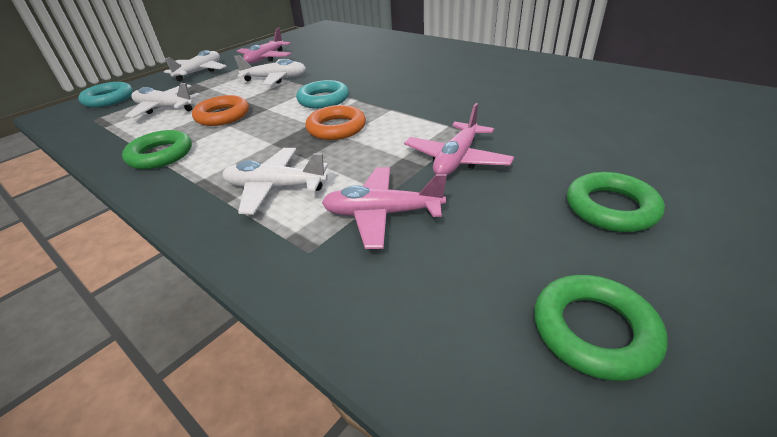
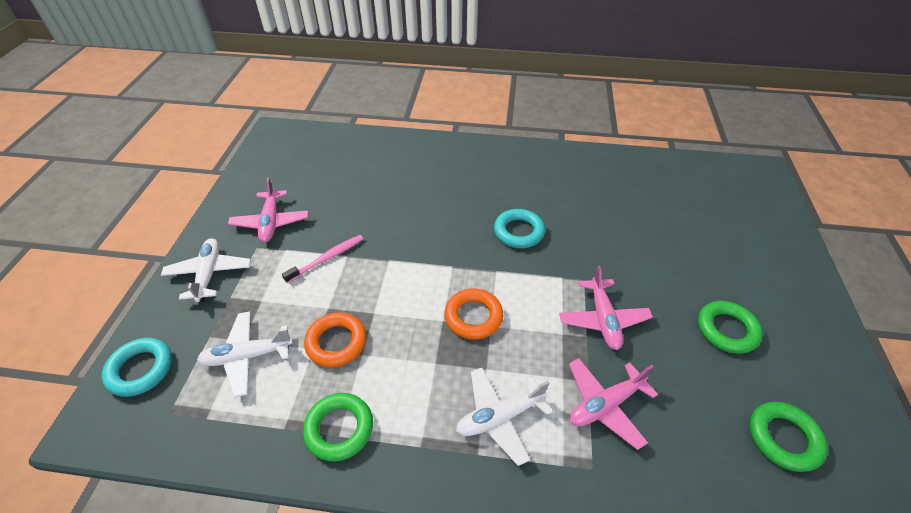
camera: 35 degrees left, 10 degrees up
(275, 79) = (327, 258): white plane -> pink toothbrush
(323, 99) = (418, 277): turquoise ring -> turquoise ring (518, 232)

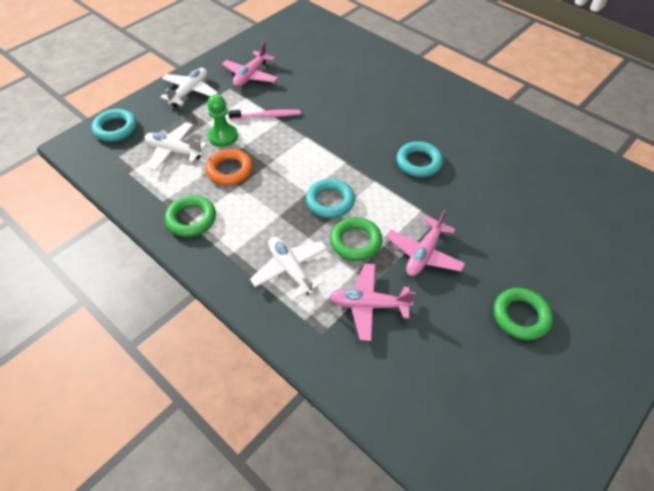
camera: 35 degrees right, 5 degrees up
(295, 307) = (223, 136): none -> green pawn
(473, 317) = (330, 201): orange ring -> turquoise ring
(499, 417) = (290, 269): white plane -> white plane turned 45 degrees clockwise
(783, 438) = (484, 407): green ring -> green ring (356, 242)

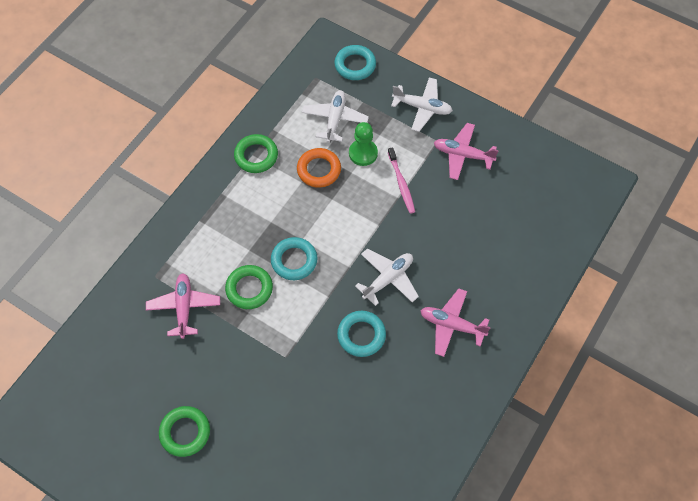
camera: 80 degrees right, 10 degrees up
(290, 269) = (213, 242): white plane -> white plane (388, 279)
(424, 253) = (243, 348): pink plane -> pink plane (452, 325)

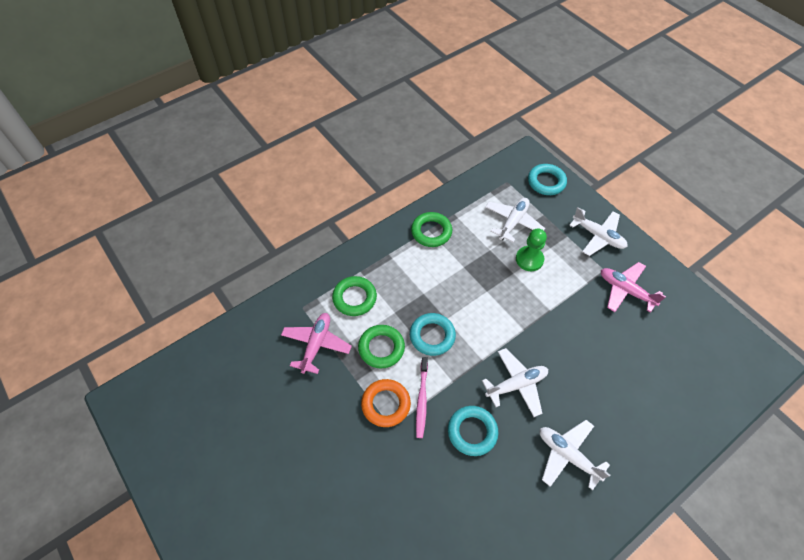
camera: 20 degrees right, 5 degrees down
(185, 432) = (269, 466): green ring -> green ring (354, 298)
(319, 170) = (483, 261): orange ring -> orange ring (386, 404)
(401, 184) = (557, 298): pink toothbrush -> pink toothbrush (422, 400)
(452, 325) = (567, 455): pink plane -> white plane

